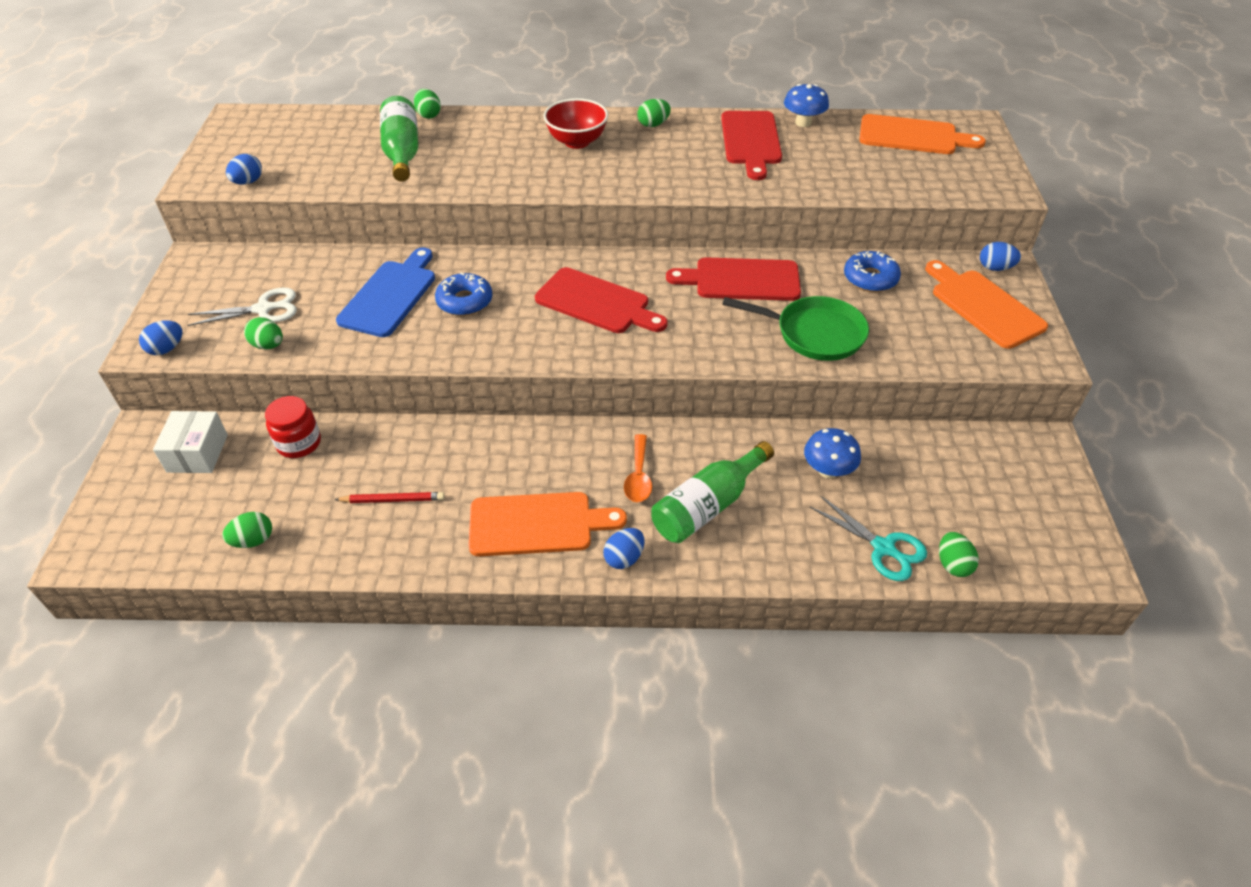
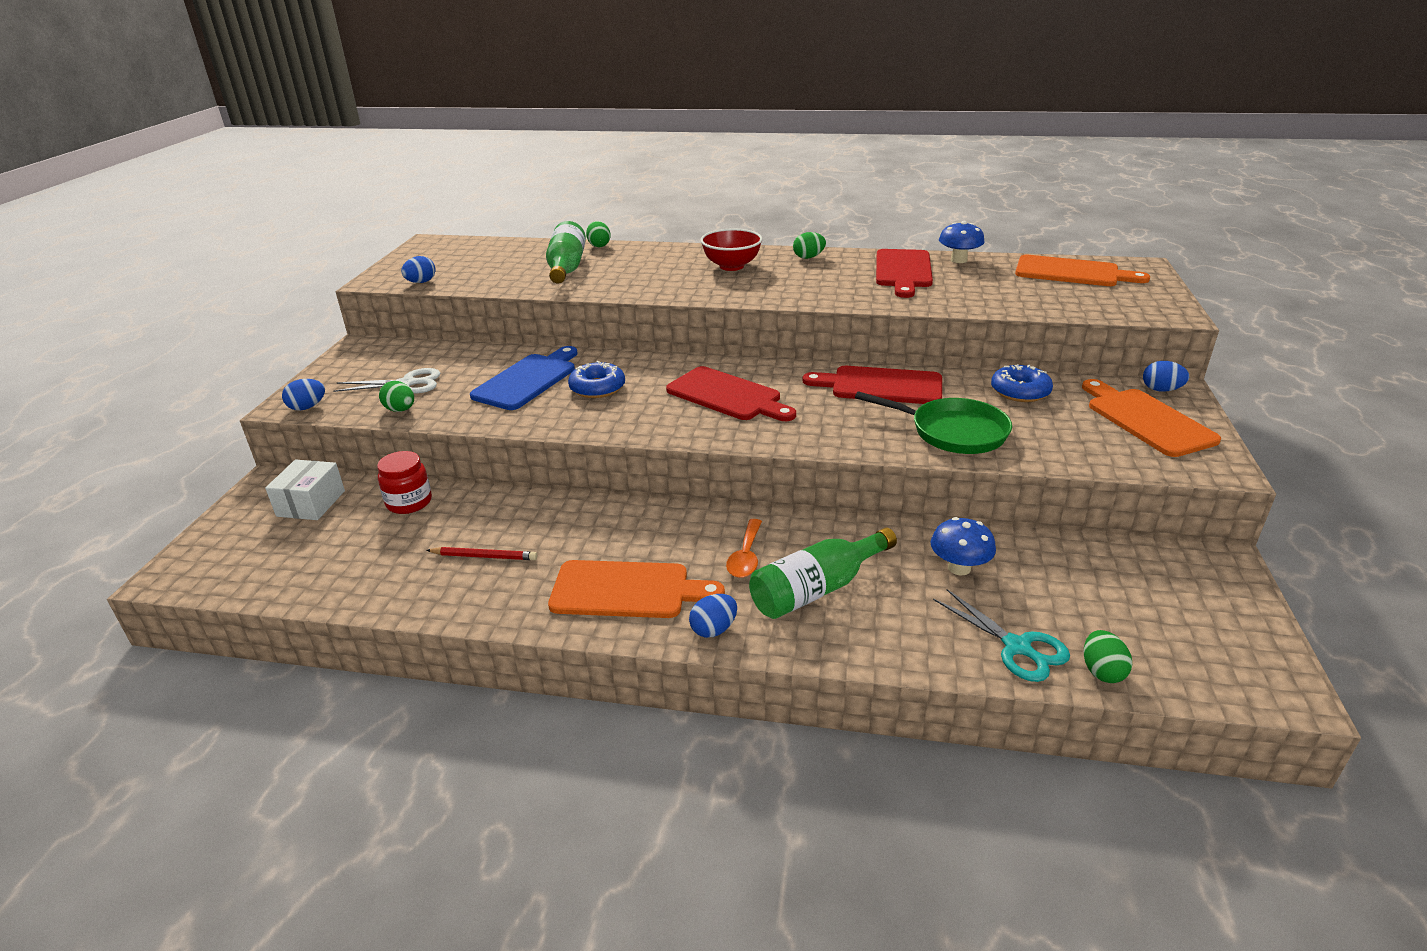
camera: 10 degrees right, 15 degrees down
(253, 540) = (335, 579): green egg -> none

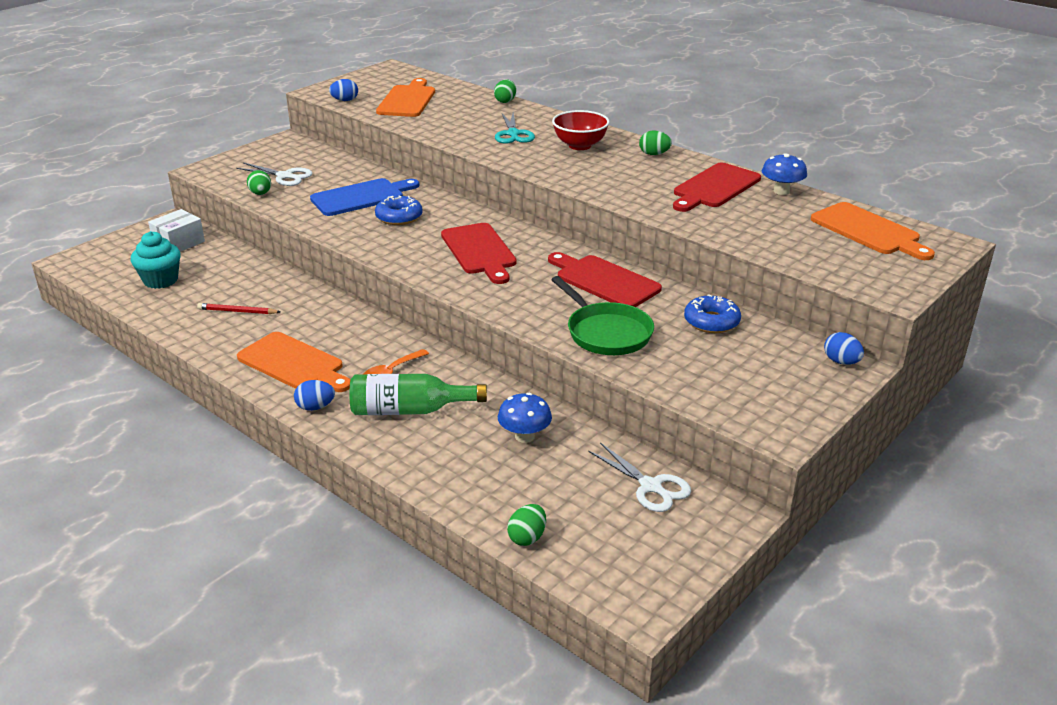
camera: 30 degrees right, 0 degrees up
(307, 407) = (211, 175): blue egg -> none
(337, 555) = (160, 280): none -> turquoise cupcake
(409, 502) = (232, 262): red jar -> none
(484, 556) = (237, 311): red pencil -> red pencil turned 150 degrees clockwise
(566, 268) = (456, 114): green bottle -> none
(1017, 647) = (491, 499): turquoise scissors -> turquoise scissors (513, 134)
(1125, 567) = (650, 486): none -> white scissors
(1146, 420) = (783, 379): orange cutting board -> orange cutting board (407, 100)

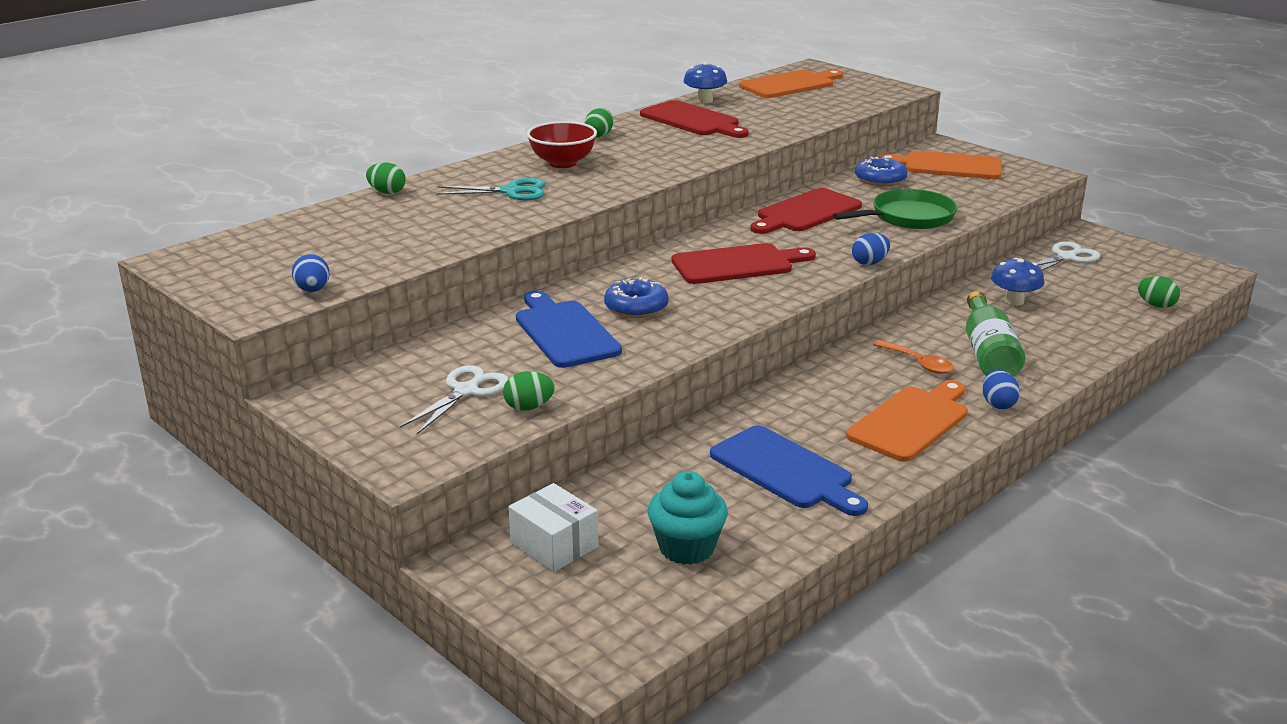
camera: 85 degrees left, 5 degrees down
(237, 311) = (785, 470): red pencil -> blue cutting board
(407, 100) = (343, 248): orange cutting board -> orange cutting board (948, 166)
(841, 362) = (935, 147): blue egg -> blue egg (869, 263)

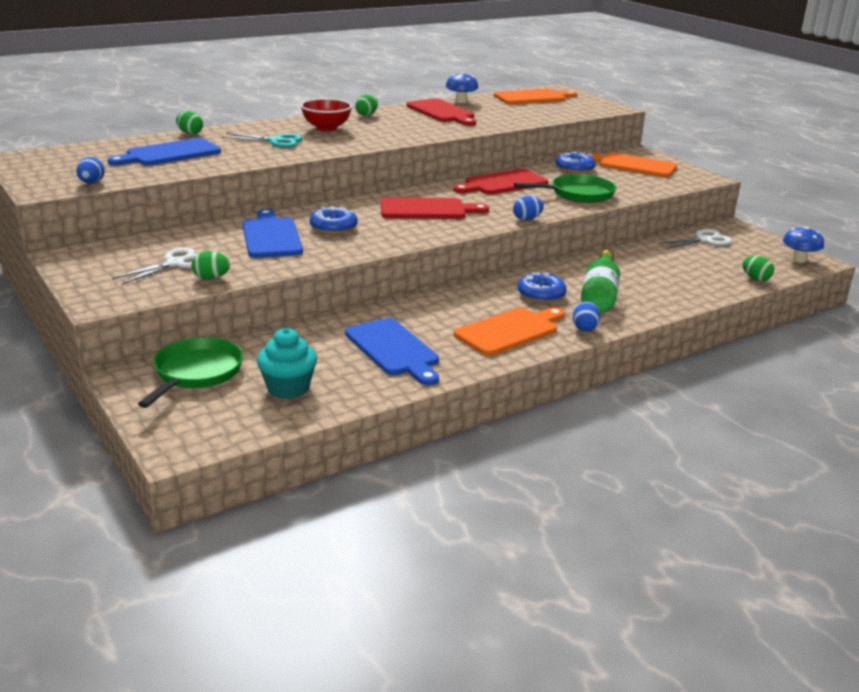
camera: 10 degrees right, 0 degrees up
(383, 229) = (169, 154): none -> blue cutting board
(554, 545) = (195, 373): white box -> green pan
(918, 363) = (541, 294): orange spoon -> blue donut
(1014, 301) = (643, 263): blue mushroom -> blue mushroom (799, 259)

